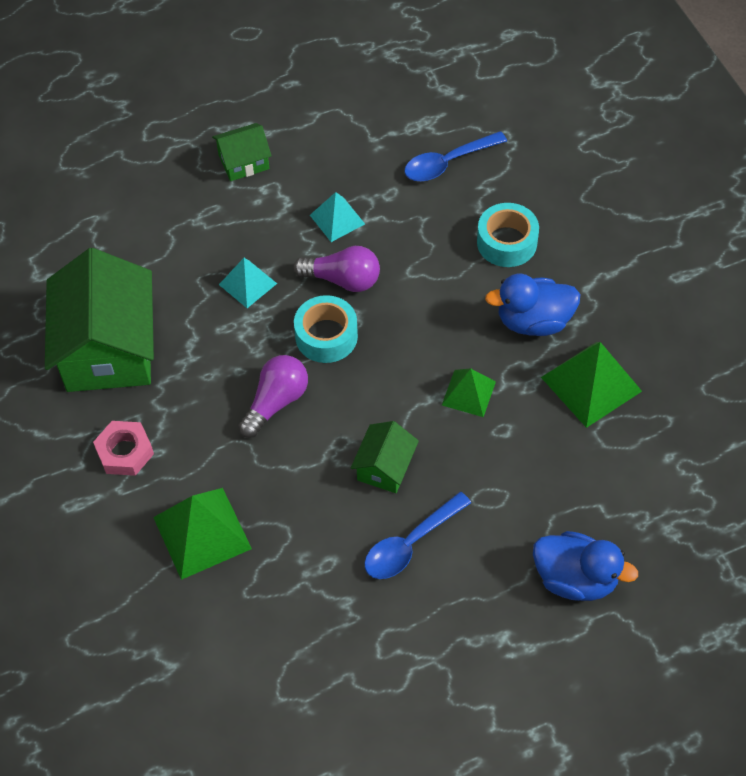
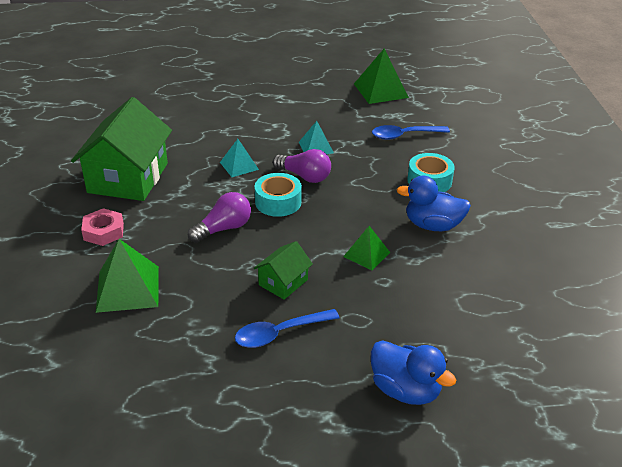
camera: 15 degrees right, 20 degrees down
(244, 162) = (269, 110): green house -> none
(591, 384) = (464, 270): green pyramid -> green pyramid (380, 90)

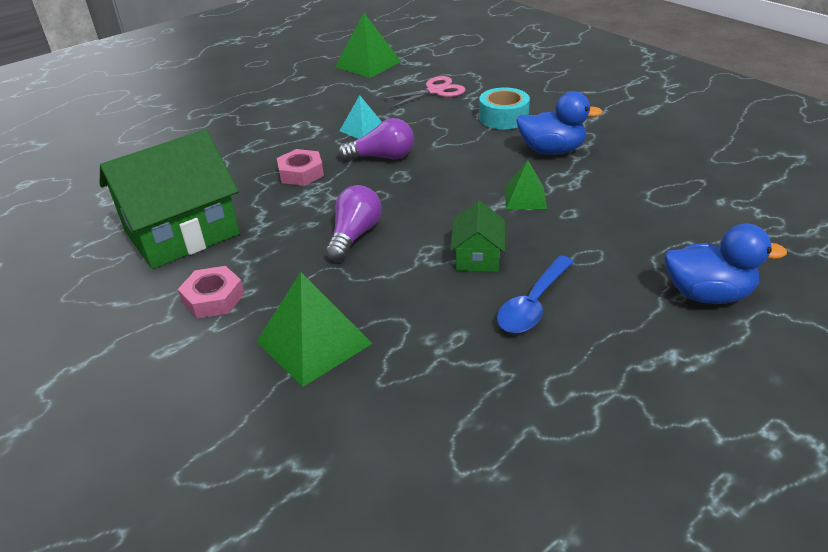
camera: 30 degrees left, 0 degrees up
(128, 178) = (182, 233): green house -> green house turned 75 degrees clockwise
(239, 165) = (301, 173): turquoise pyramid -> pink nut
(278, 202) = (383, 189): turquoise tape -> none
(404, 135) = (435, 91): blue spoon -> pink scissors
(432, 225) = (552, 150): blue duck -> blue duck turned 150 degrees counterclockwise

